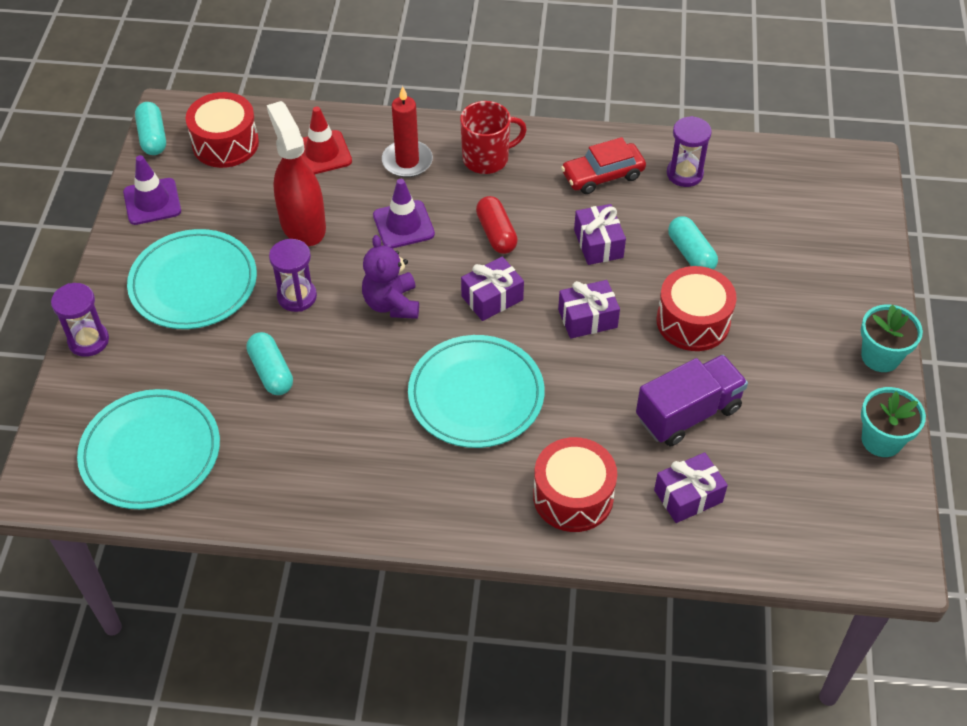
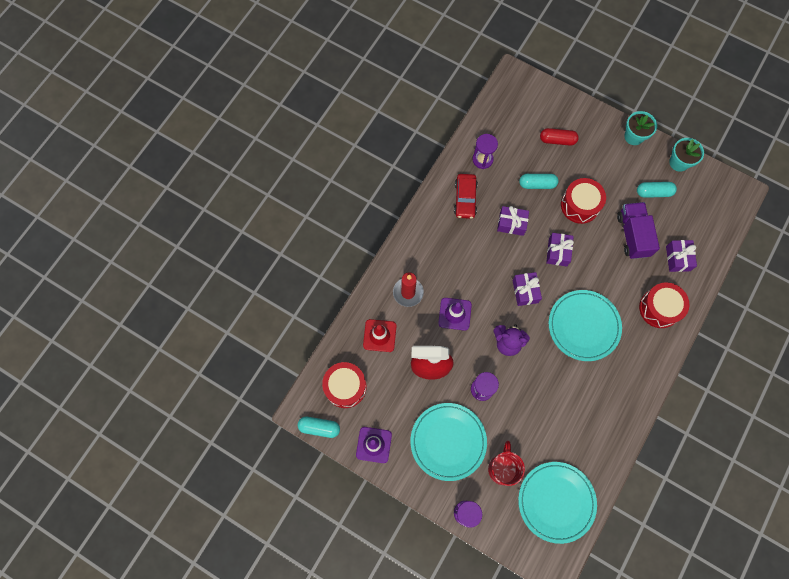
camera: 65 degrees left, 20 degrees up
(271, 372) = (528, 421): turquoise capsule -> turquoise capsule (653, 192)
(487, 158) = (425, 250): red mug -> red mug (502, 468)
(496, 233) = (482, 270): red capsule -> red capsule (557, 140)

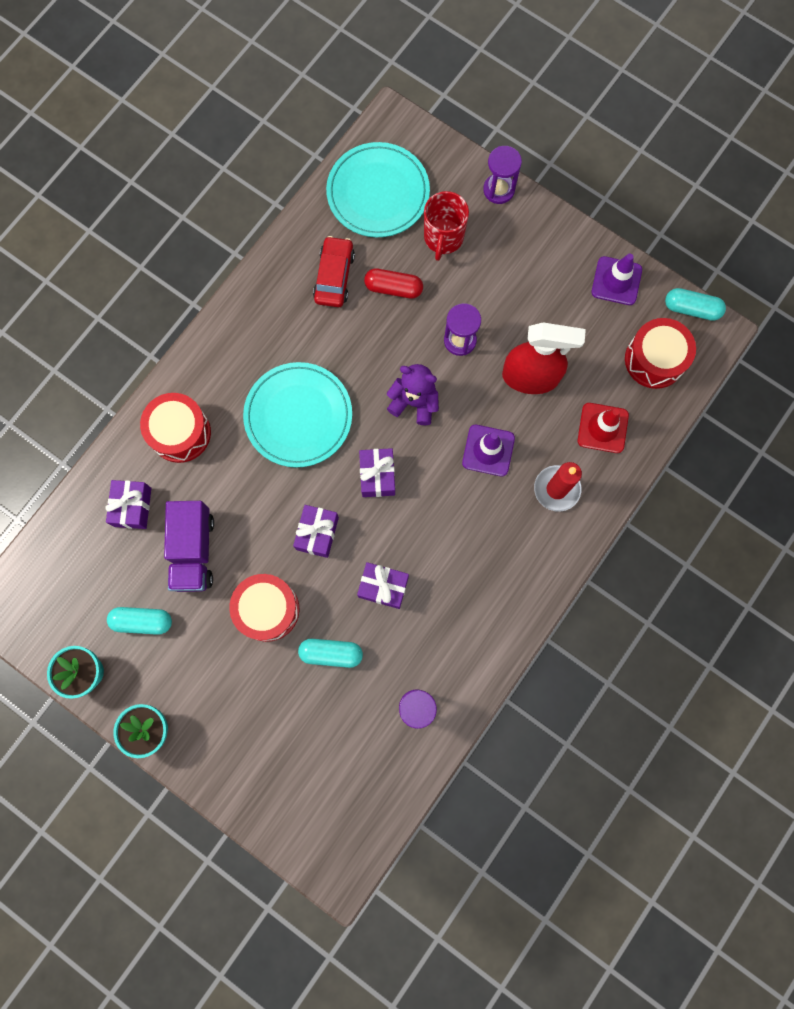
camera: 175 degrees left, 5 degrees up
(448, 441) = (514, 276): turquoise plate -> none
(465, 199) = (453, 637): red car -> red car (334, 276)
(557, 140) = (283, 733): red capsule -> red capsule (393, 288)

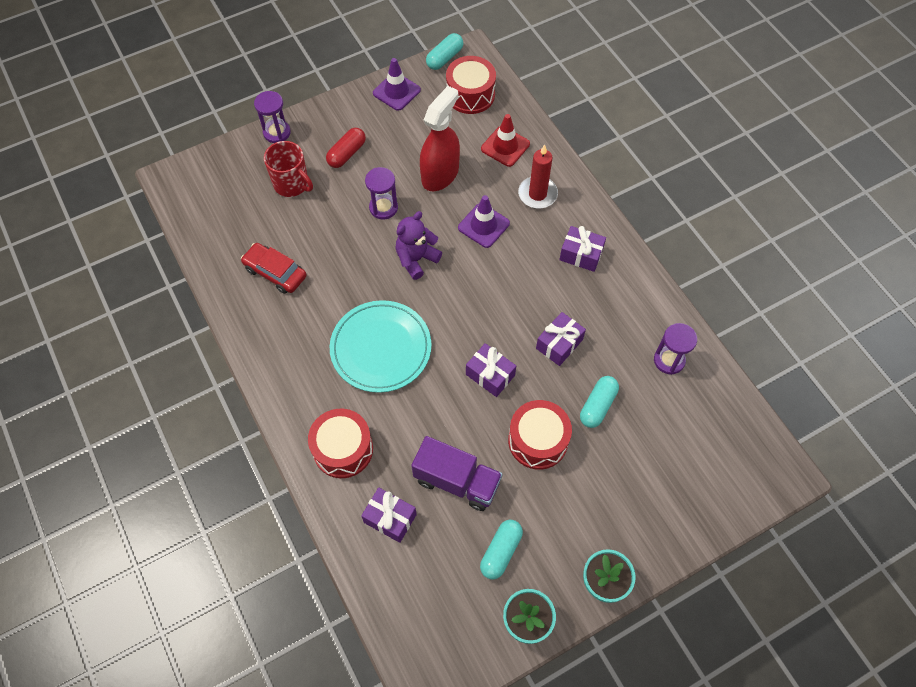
camera: 65 degrees left, 15 degrees down
(377, 476) = (464, 310): purple gift -> purple gift (581, 255)
(378, 193) = (224, 212): turquoise plate -> none
(393, 288) = (312, 235): red capsule -> red capsule (347, 154)

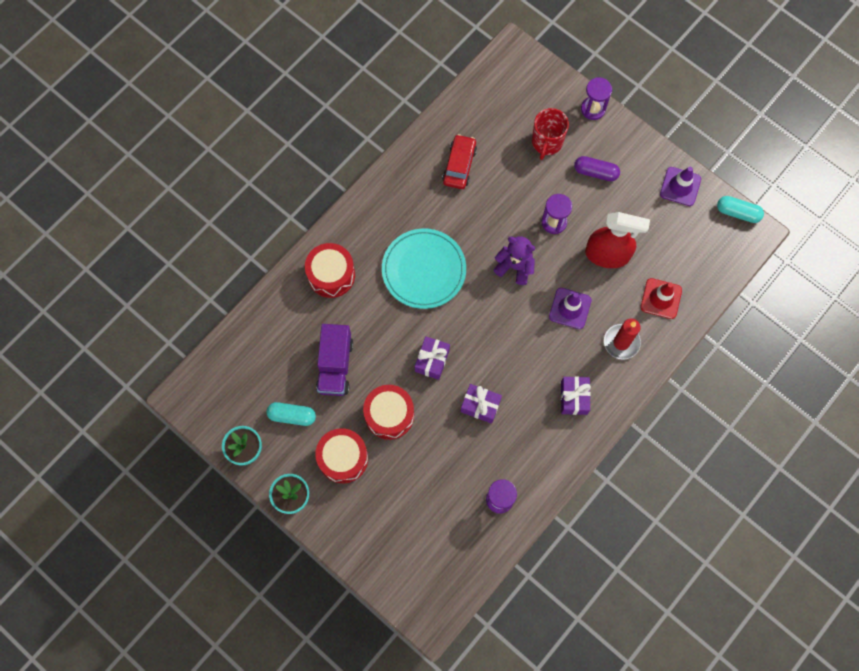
camera: 70 degrees right, 10 degrees up
(347, 154) = (595, 172): red capsule -> purple capsule
(390, 518) = (290, 328): purple gift -> none
(470, 94) = (705, 249): red drum -> red drum (343, 458)
(597, 406) = (436, 452): turquoise capsule -> none

